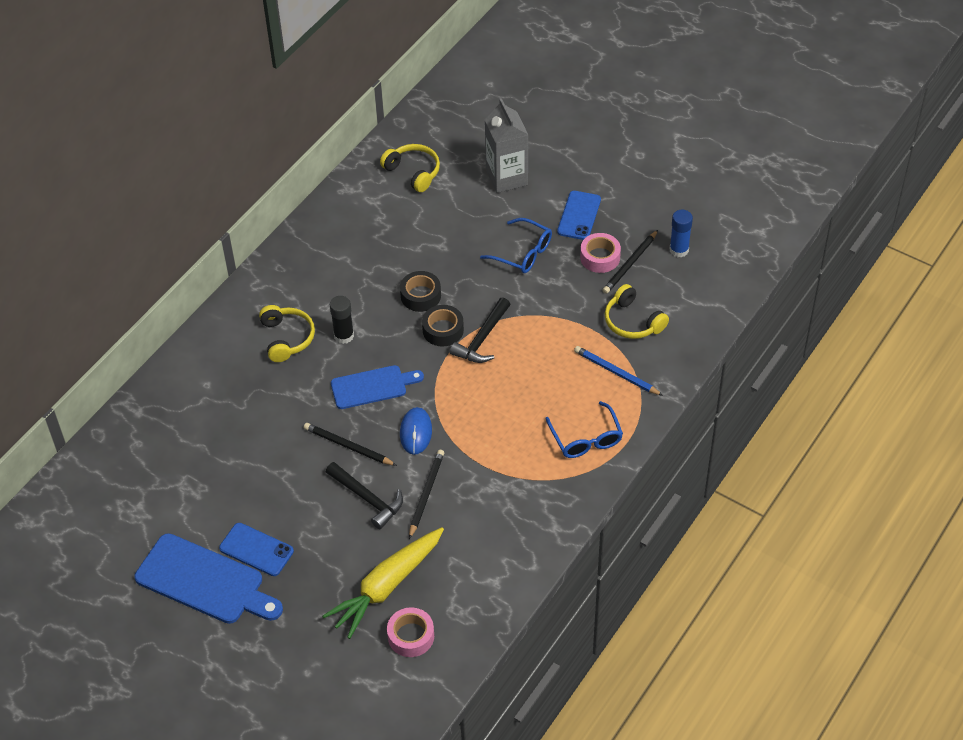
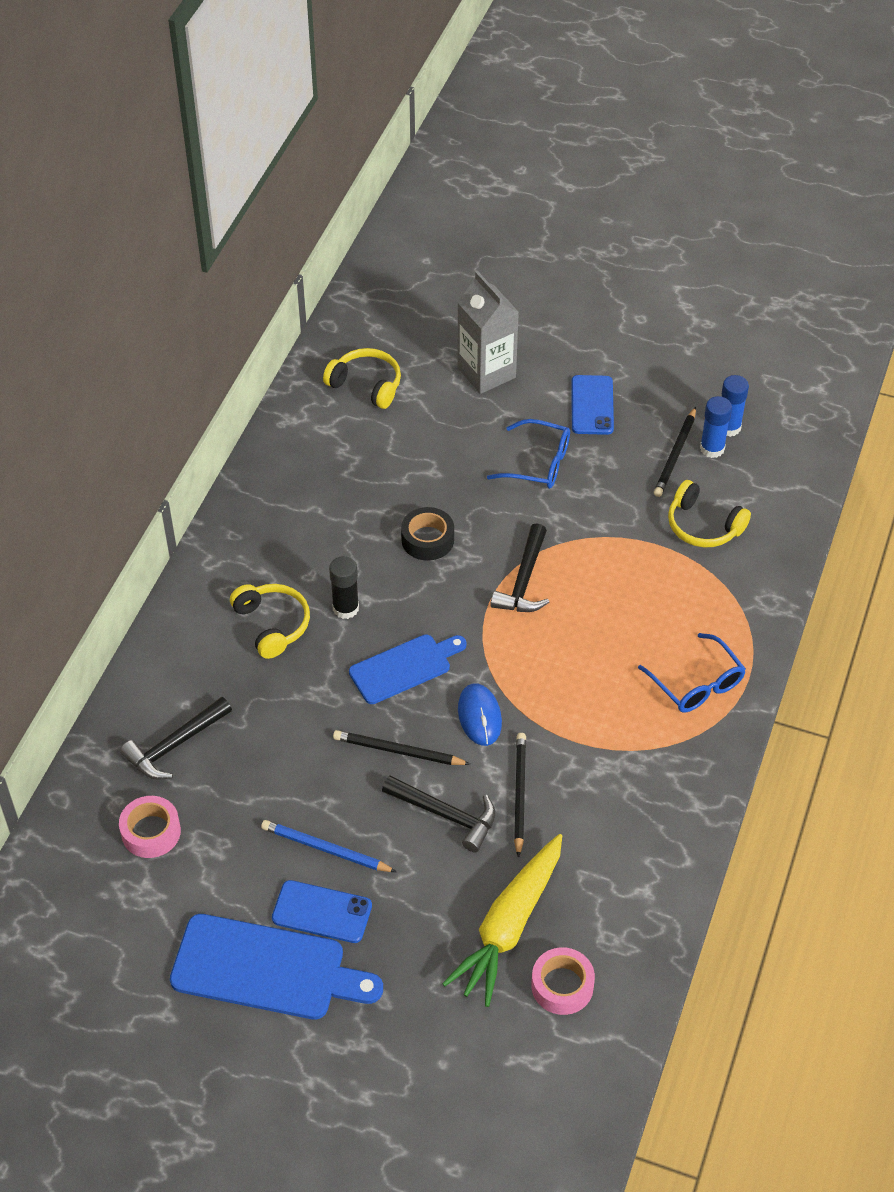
camera: 15 degrees left, 0 degrees up
(190, 412) = (175, 746): none -> black hammer
(443, 330) = (470, 578): black tape -> none
(600, 257) = (635, 453): pink tape -> pink tape (151, 832)
(616, 373) = (705, 593): blue pencil -> blue pencil (325, 849)
(660, 264) = (712, 448): none -> blue glue stick

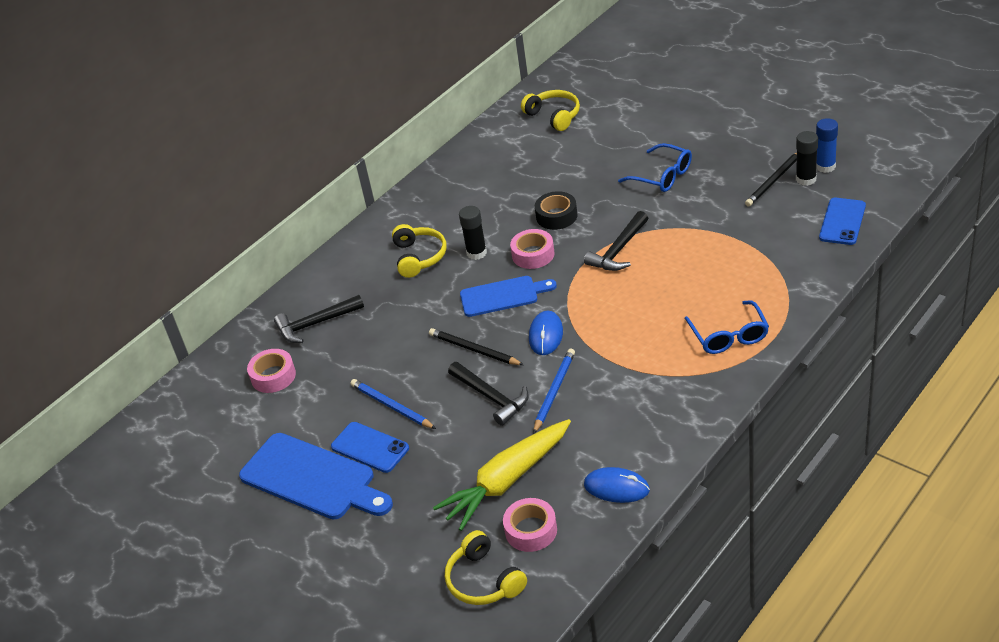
camera: 25 degrees right, 10 degrees down
(419, 601) = (533, 254): none -> pink tape
(486, 373) = (647, 116): grey carton -> none
(519, 794) = (554, 391): black pencil -> blue pencil
(592, 405) = (720, 143): blue phone -> blue phone (842, 222)
(640, 910) = (616, 487): none -> blue mouse
(703, 525) = (778, 229): yellow headphones -> yellow headphones (484, 580)
(712, 448) = (806, 179): blue glue stick -> black glue stick

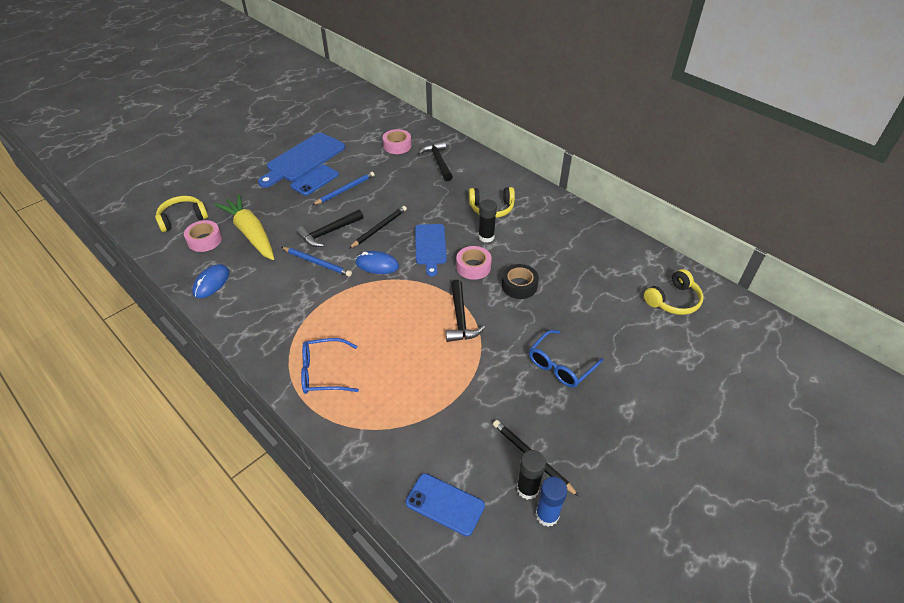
camera: 90 degrees right, 5 degrees up
(619, 250) = (460, 318): black hammer -> black hammer turned 135 degrees counterclockwise

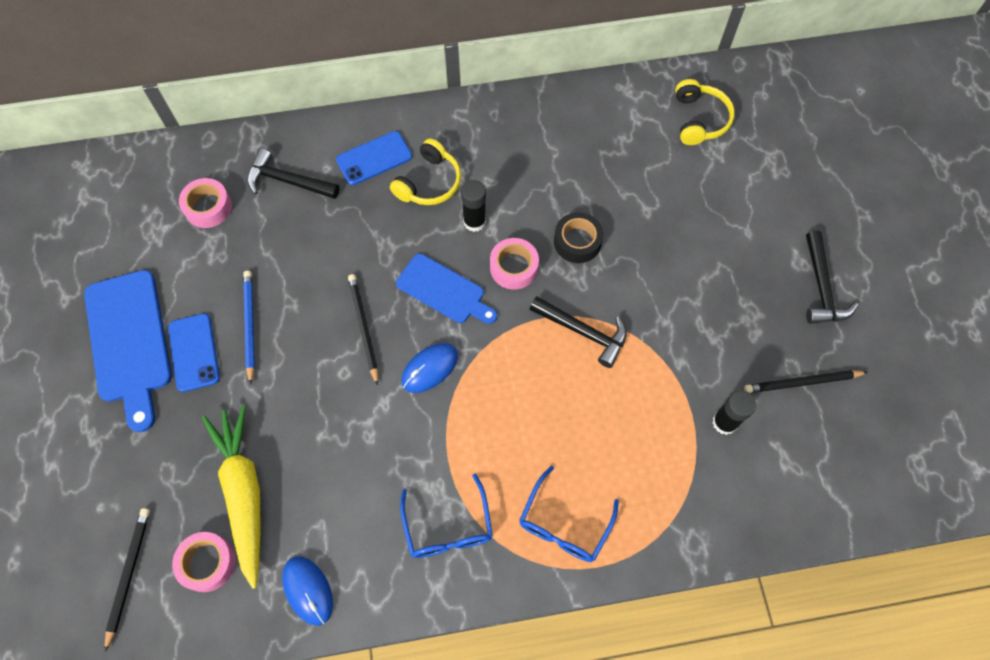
camera: 55 degrees left, 20 degrees up
(182, 218) = (128, 575): yellow headphones -> black pencil
(251, 233) = (244, 493): yellow carrot -> yellow carrot turned 75 degrees clockwise
(317, 263) = (371, 437): blue pencil -> none
(328, 233) = (323, 393): black hammer -> black hammer (821, 287)
(445, 504) = (807, 495): blue phone -> blue phone (374, 158)
(527, 488) = (832, 410): black glue stick -> black glue stick (724, 422)
(547, 515) = (868, 412): blue glue stick -> none
(560, 365) = (712, 280): blue glasses -> blue glasses (448, 527)

